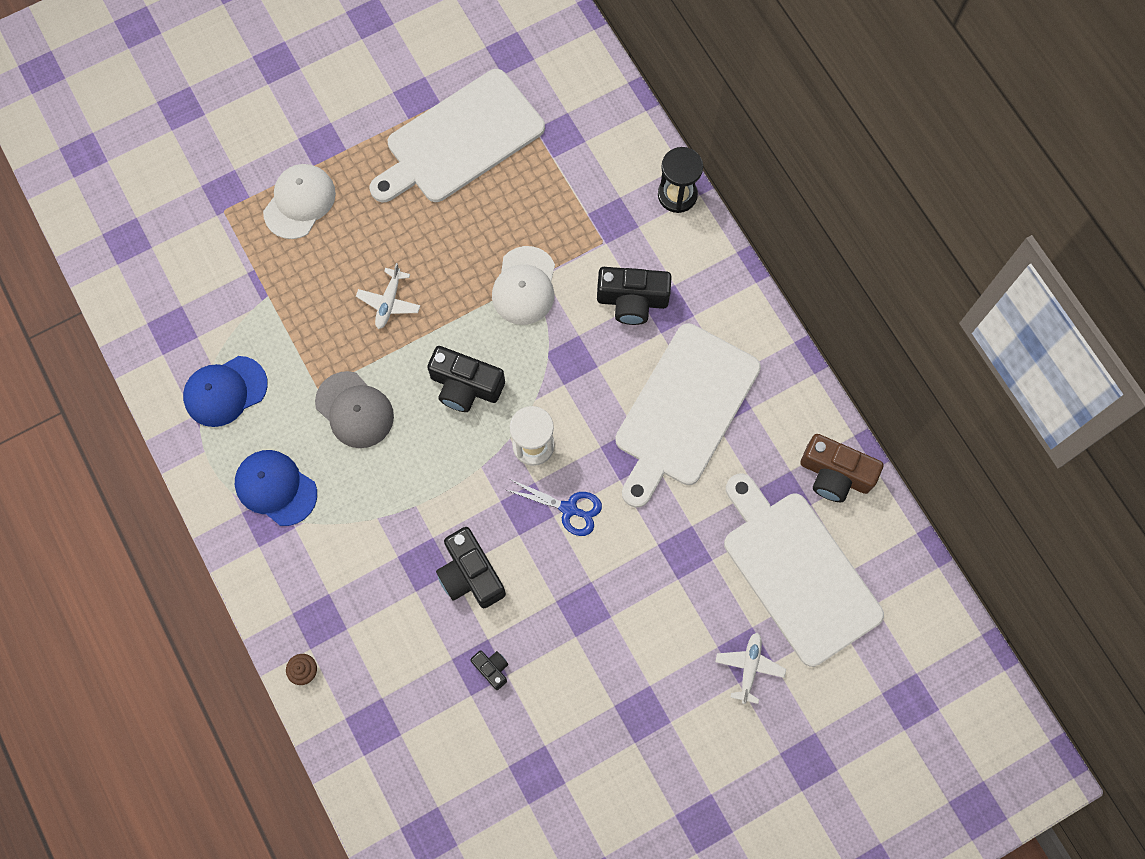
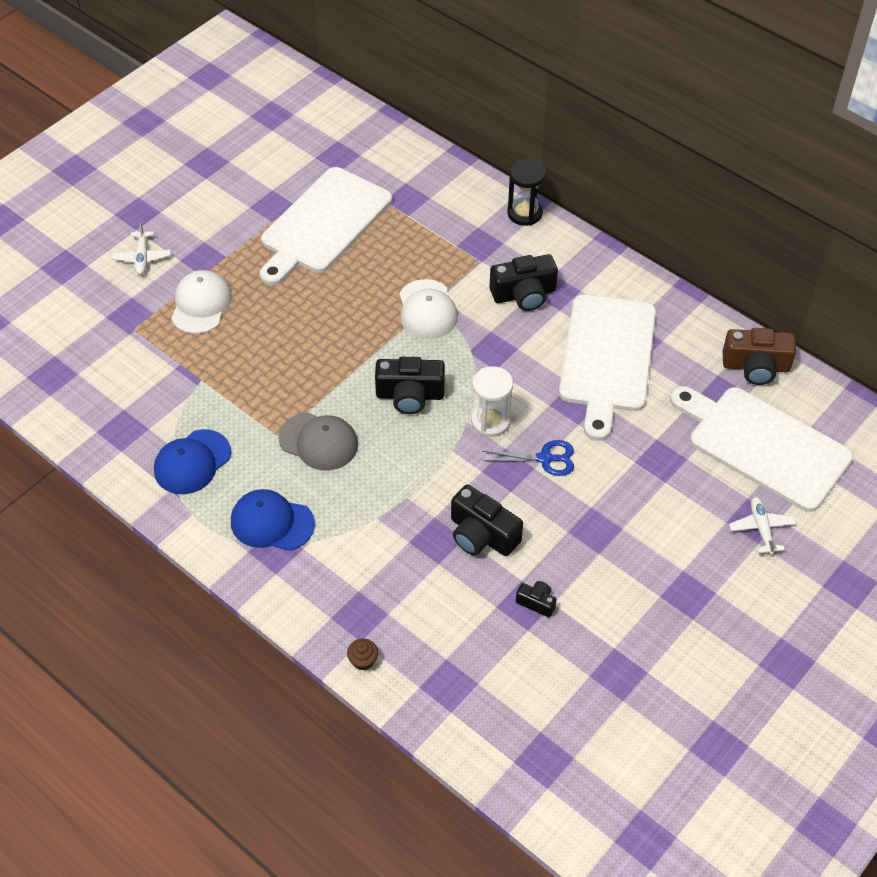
camera: 20 degrees left, 20 degrees down
(389, 302) = (314, 354): white plane -> white plane (142, 257)

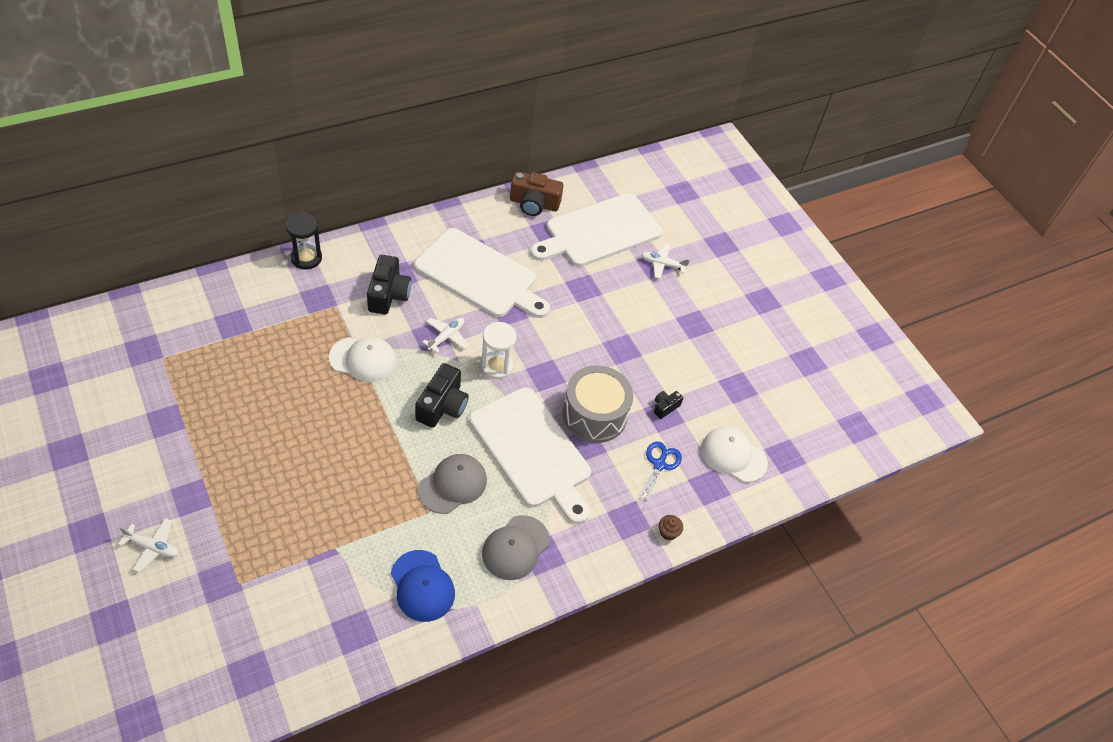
camera: 75 degrees left, 0 degrees up
(201, 304) = (246, 518): white cap -> white cap (733, 456)
(272, 522) = (515, 548): blue cap -> grey cap
(323, 224) = (218, 391): white cutting board -> white cutting board (532, 451)
(482, 535) = (594, 414): black camera -> grey drum
(501, 363) = (446, 337): none -> white plane
(545, 458) = (548, 349): blue scissors -> blue scissors (659, 465)
(756, 366) = (534, 204): brown camera -> brown camera turned 75 degrees clockwise

